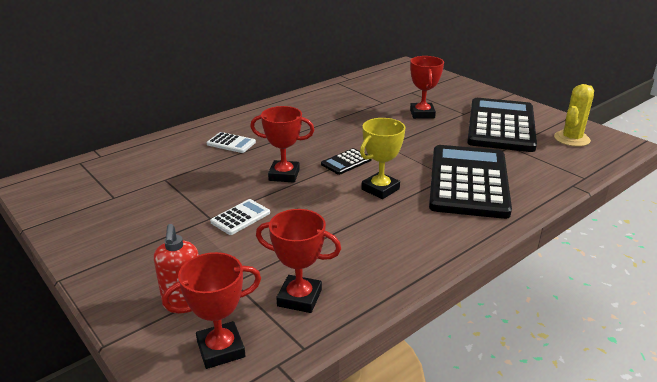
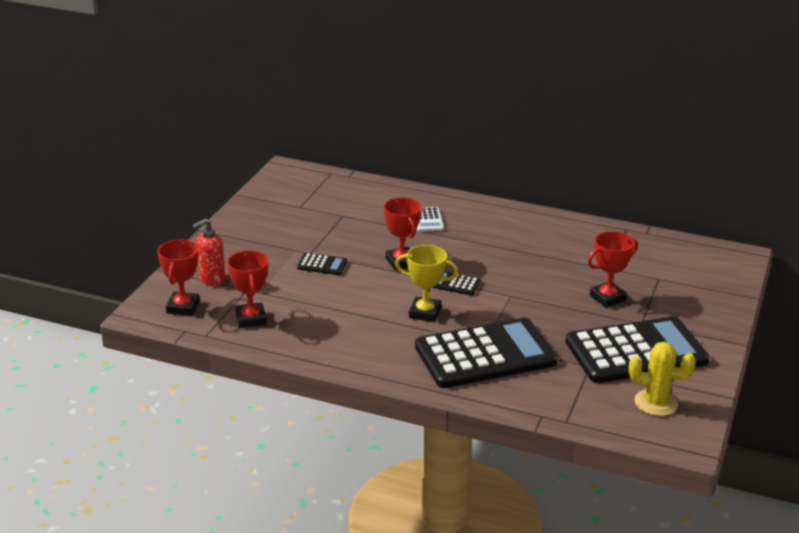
camera: 60 degrees right, 0 degrees up
(221, 349) = (183, 307): red trophy -> red trophy turned 60 degrees clockwise
(240, 217) = (322, 265): white calculator -> black calculator

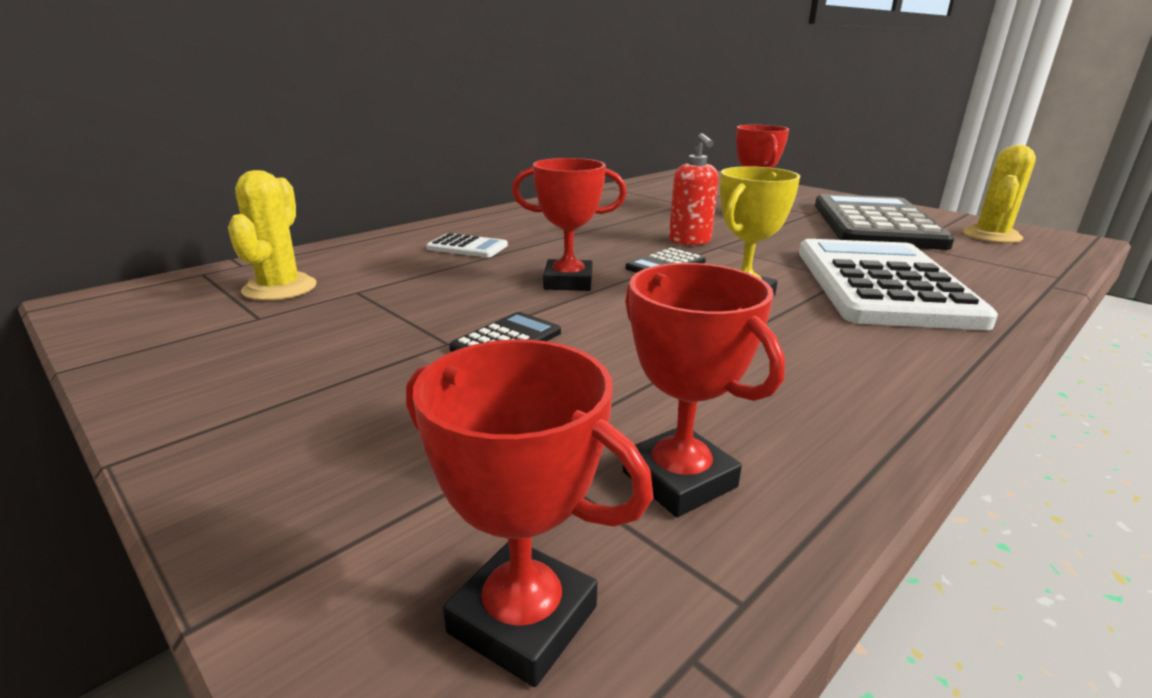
camera: 65 degrees left, 5 degrees down
(212, 280) = (410, 504): red soap dispenser -> red soap dispenser (690, 241)
(251, 319) = (679, 479): red trophy -> red trophy turned 45 degrees clockwise
(330, 197) = (280, 288): none -> yellow cactus
(485, 354) = (881, 284): black calculator -> white calculator

